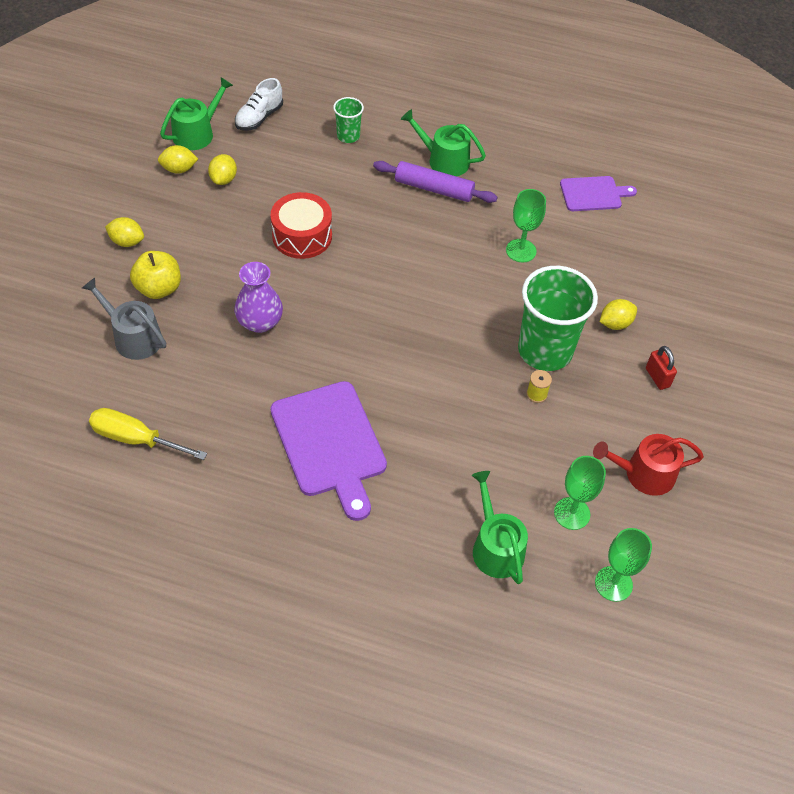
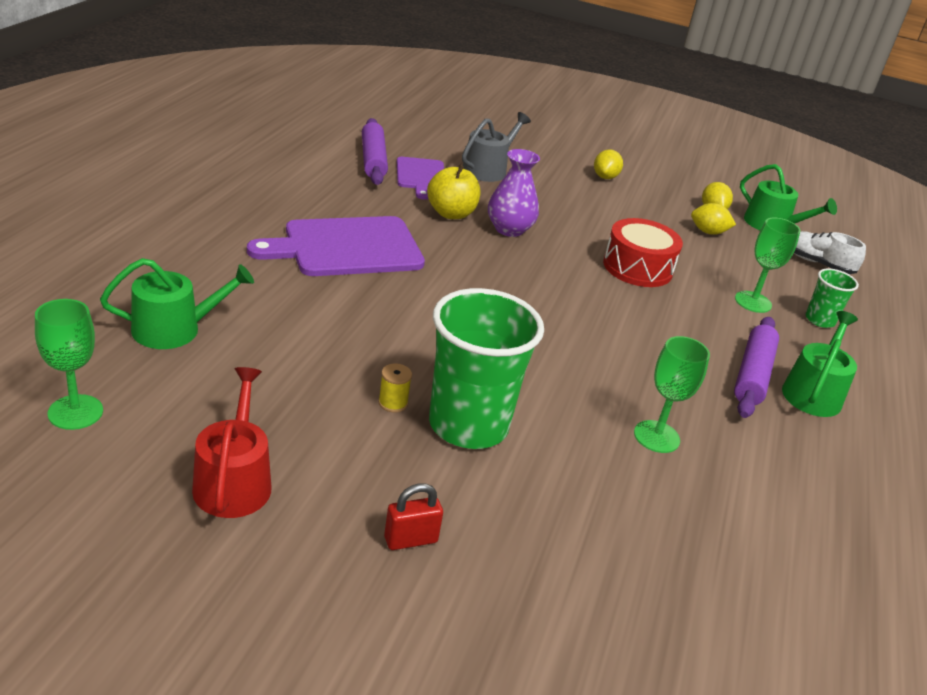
camera: 90 degrees right, 20 degrees down
(136, 439) = (373, 160): yellow screwdriver -> purple rolling pin
(159, 288) = (548, 185): yellow apple -> yellow apple (451, 214)
(572, 513) = (196, 397): green goblet -> green goblet (753, 302)
(593, 194) = (811, 547): purple cutting board -> purple cutting board (421, 176)
(615, 323) = (522, 512): yellow lemon -> none

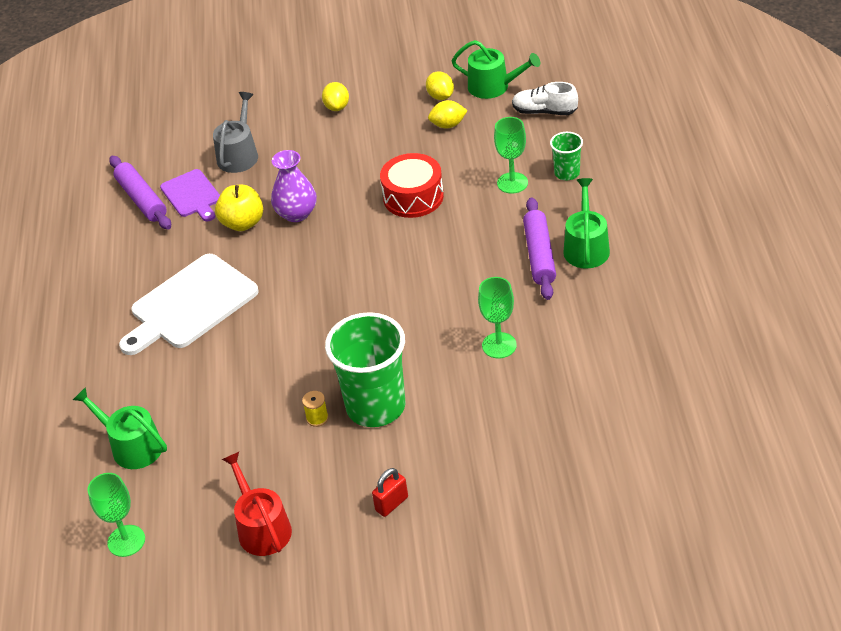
camera: 15 degrees left, 10 degrees up
(175, 329) = (132, 446): green watering can -> green watering can turned 105 degrees counterclockwise
(346, 248) = (190, 305): purple cutting board -> white cutting board

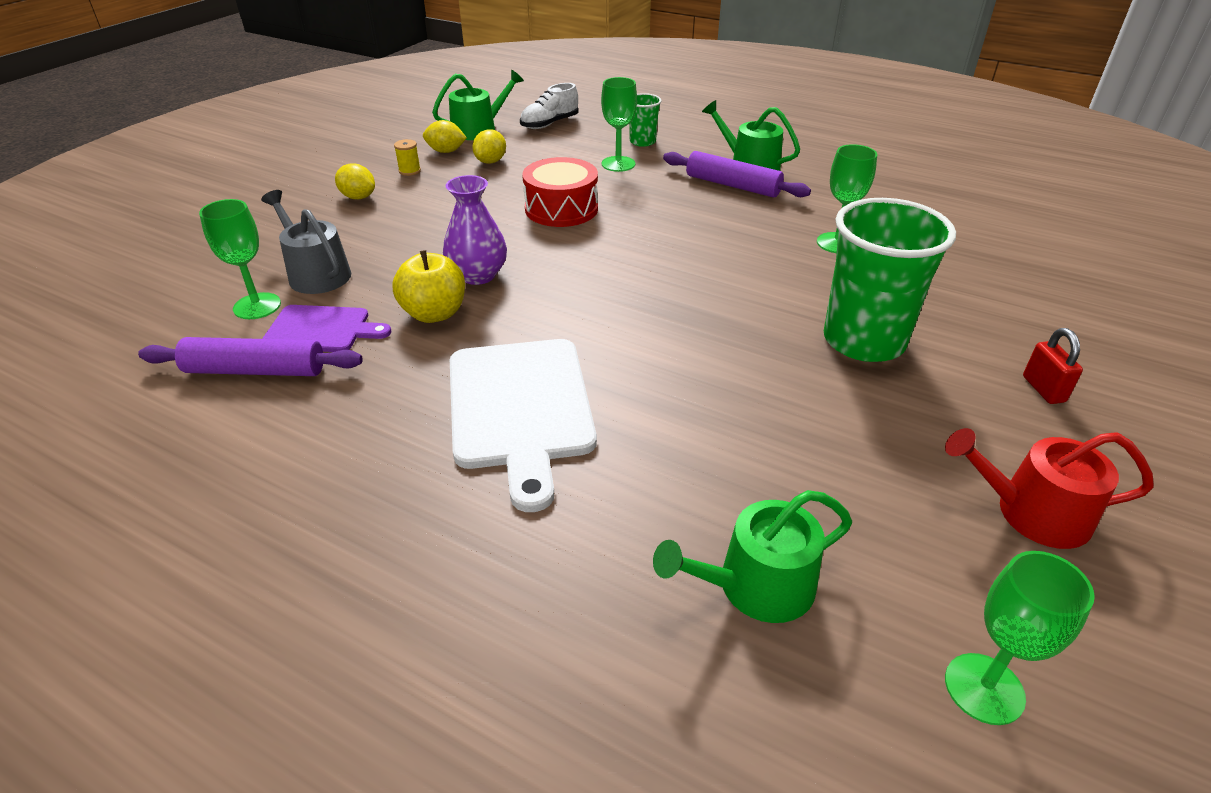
camera: 60 degrees left, 5 degrees down
(191, 159) = (257, 306): none -> green goblet
(317, 418) = (847, 387): yellow spool -> yellow spool (409, 171)

